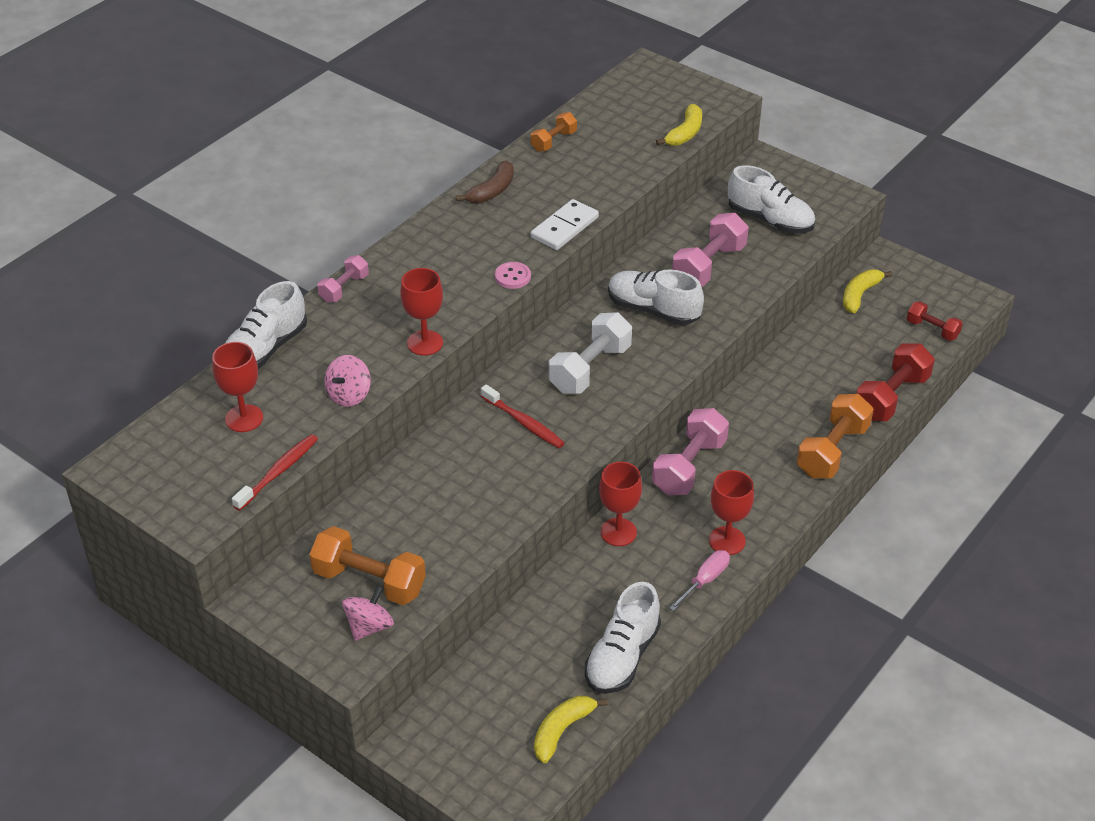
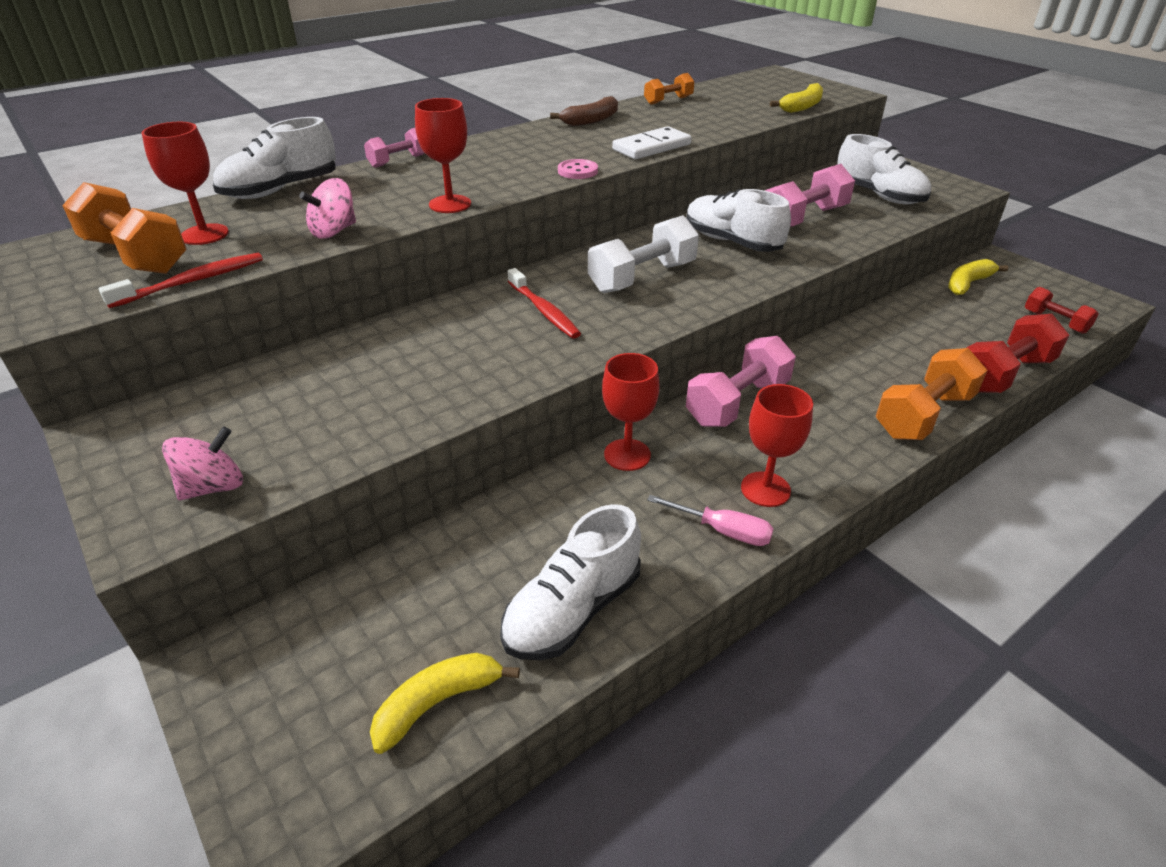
camera: 15 degrees right, 5 degrees down
(369, 581) = (256, 434): orange dumbbell -> orange dumbbell (136, 256)
(705, 580) = (723, 531): pink screwdriver -> pink screwdriver turned 60 degrees clockwise

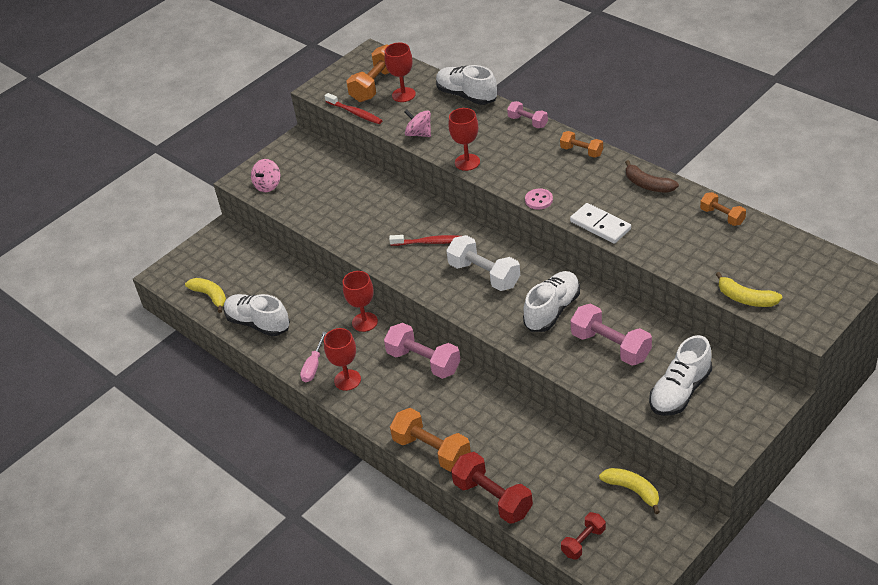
camera: 85 degrees right, 5 degrees up
(213, 487) = (268, 185): pink spinning top -> pink spinning top turned 75 degrees clockwise
(497, 141) = (581, 151): none -> orange dumbbell
(544, 311) = (430, 242): red toothbrush -> red toothbrush turned 135 degrees counterclockwise

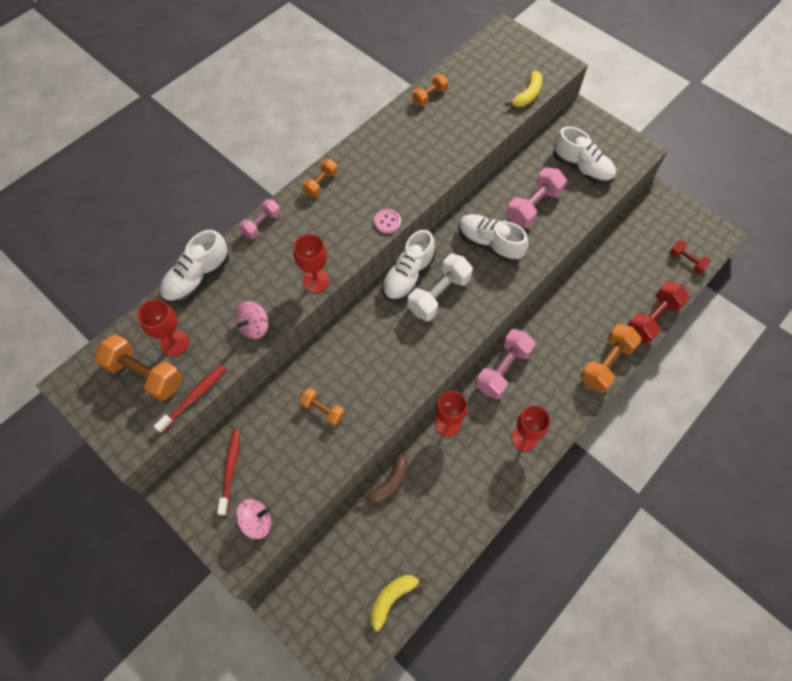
camera: 95 degrees left, 20 degrees up
(258, 323) = (440, 535): white shoe -> white shoe (408, 276)
(268, 185) = (256, 521): pink spinning top -> pink spinning top turned 45 degrees counterclockwise
(313, 367) = (505, 472): pink screwdriver -> none
(361, 209) = (322, 410): none -> orange dumbbell
(430, 242) = (386, 340): red toothbrush -> red toothbrush (230, 470)
(600, 225) = (430, 178): white domino -> none
(633, 490) = (637, 227): yellow banana -> none
(647, 185) = (380, 140): brown banana -> brown banana (389, 484)

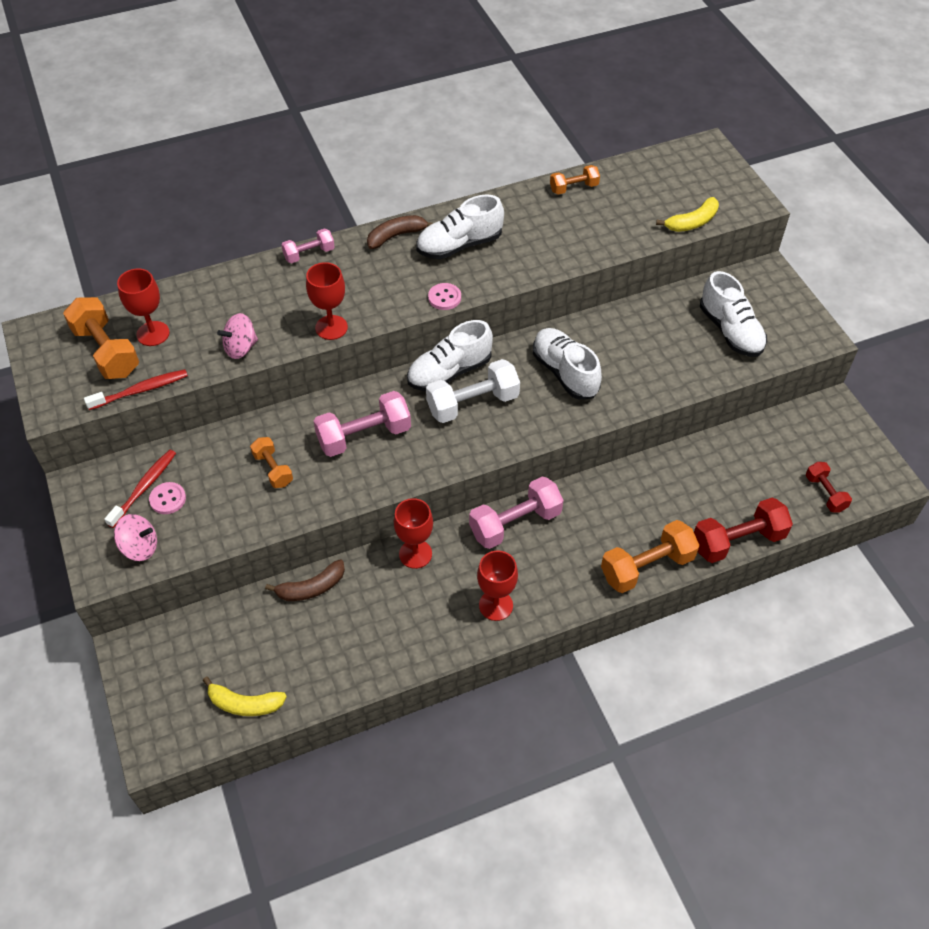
camera: 25 degrees right, 10 degrees down
(197, 278) = (212, 282): white shoe -> white shoe (459, 245)
(255, 471) = (168, 499): none -> pink button
(321, 183) = (396, 236): orange dumbbell -> brown banana
(392, 598) = (244, 704): yellow banana -> yellow banana turned 150 degrees counterclockwise
(533, 206) = (643, 352): pink dumbbell -> pink dumbbell (364, 436)

